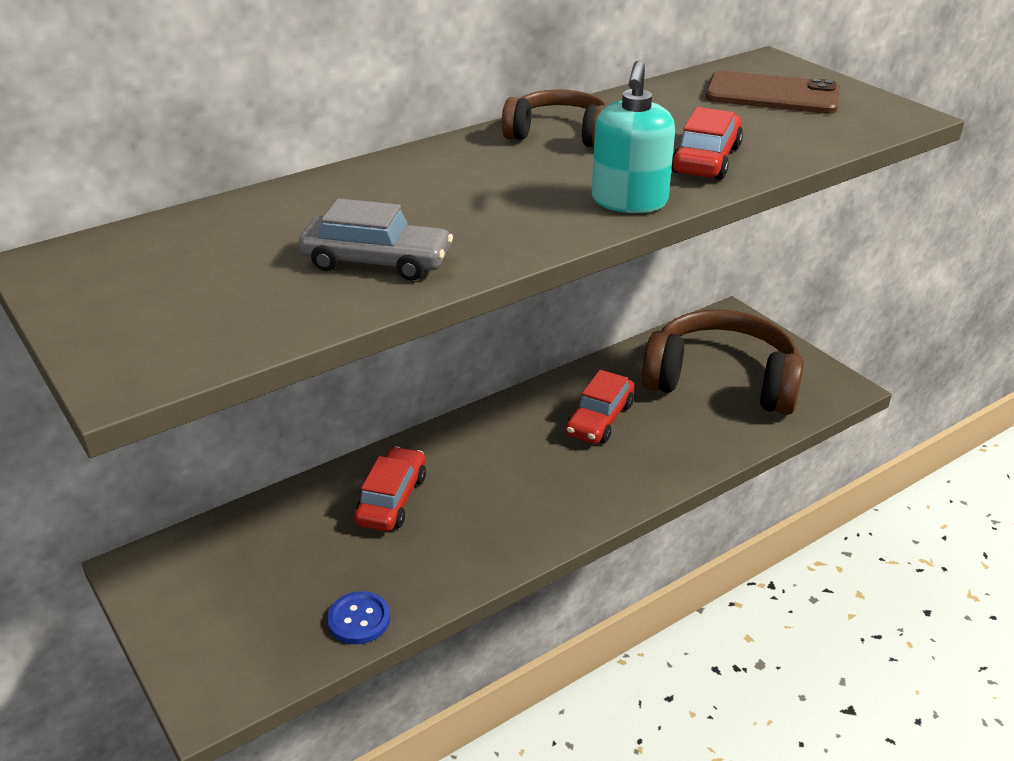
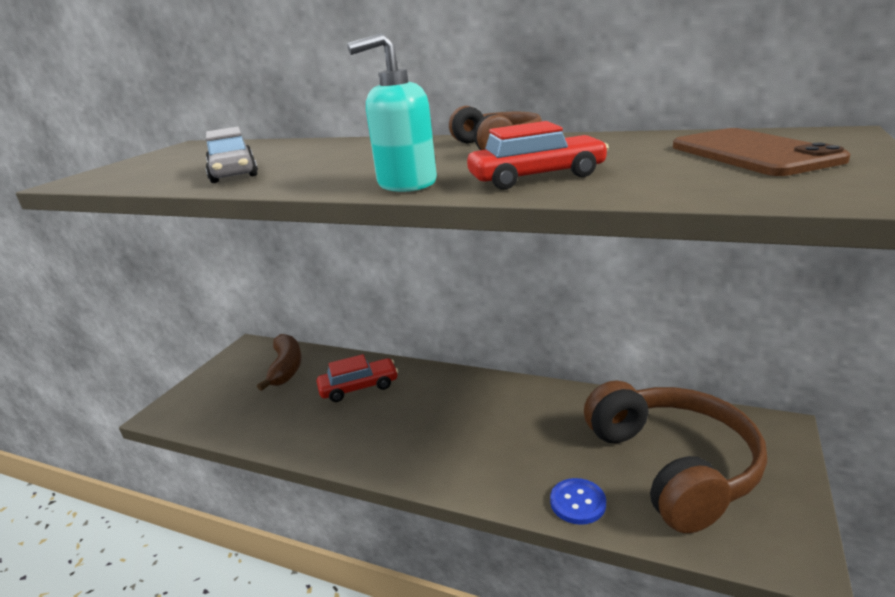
camera: 60 degrees right, 10 degrees down
(258, 545) = (286, 368): none -> brown banana
(359, 619) = (245, 428): blue button -> blue button (577, 502)
(600, 419) = (532, 426): red car -> none

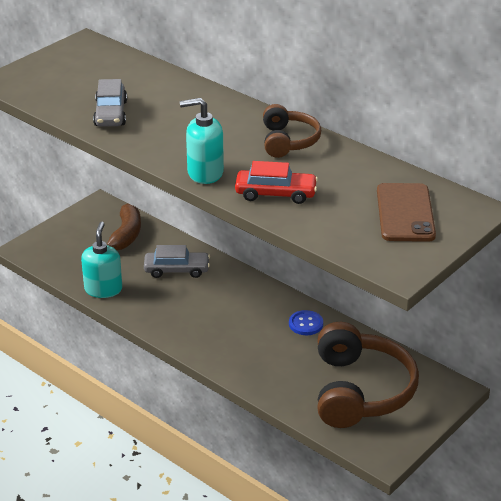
camera: 15 degrees right, 10 degrees up
(274, 433) = (103, 289): none -> turquoise soap dispenser
(359, 387) = (177, 270): red car -> grey car
(577, 502) = (282, 393): blue button -> blue button (305, 324)

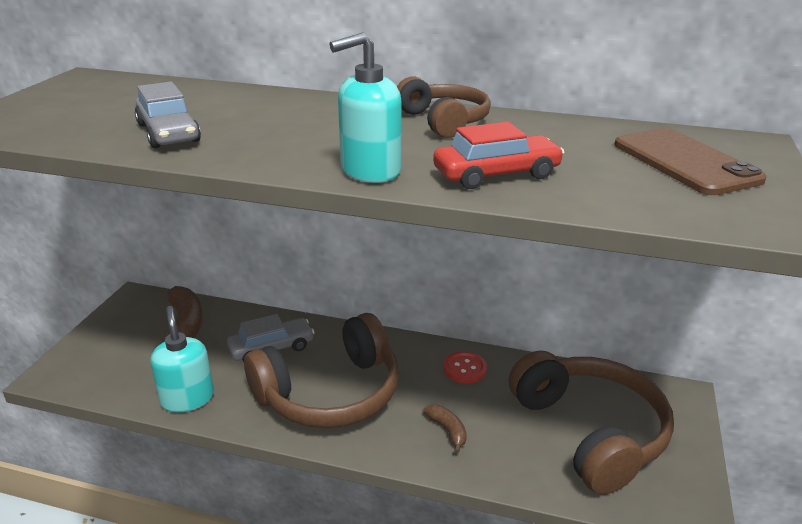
camera: 25 degrees left, 5 degrees down
(198, 313) = (330, 393): none -> brown headphones
(261, 360) = (447, 430): none -> brown banana
(305, 324) = (465, 369): blue button -> red button

